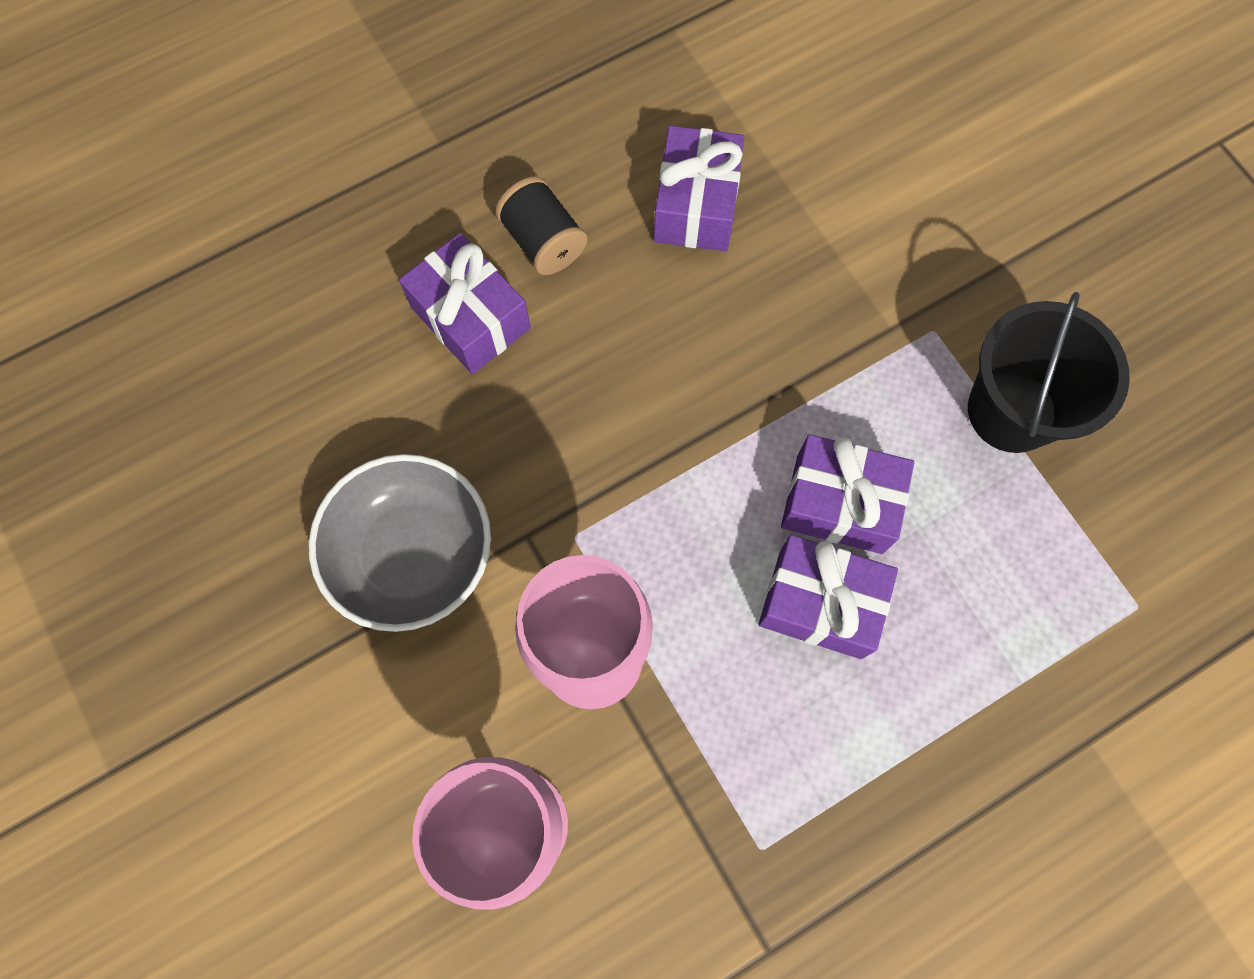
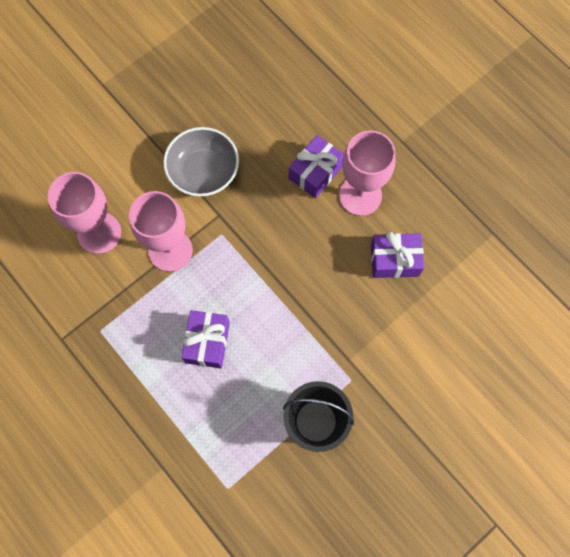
camera: 80 degrees right, 0 degrees up
(543, 241) = (360, 195): black spool -> pink goblet
(839, 503) = (255, 345): purple gift -> none

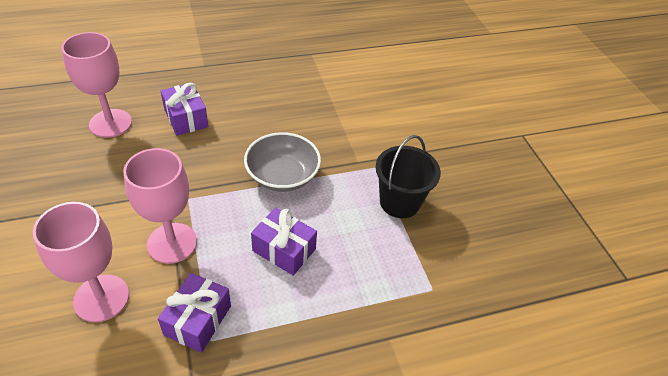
camera: 70 degrees left, 25 degrees down
(203, 171) = (116, 187): grey bowl -> grey bowl (282, 176)
(360, 195) = (228, 102): pink goblet -> pink goblet (110, 123)
(394, 260) = (295, 105): purple gift -> purple gift (198, 320)

